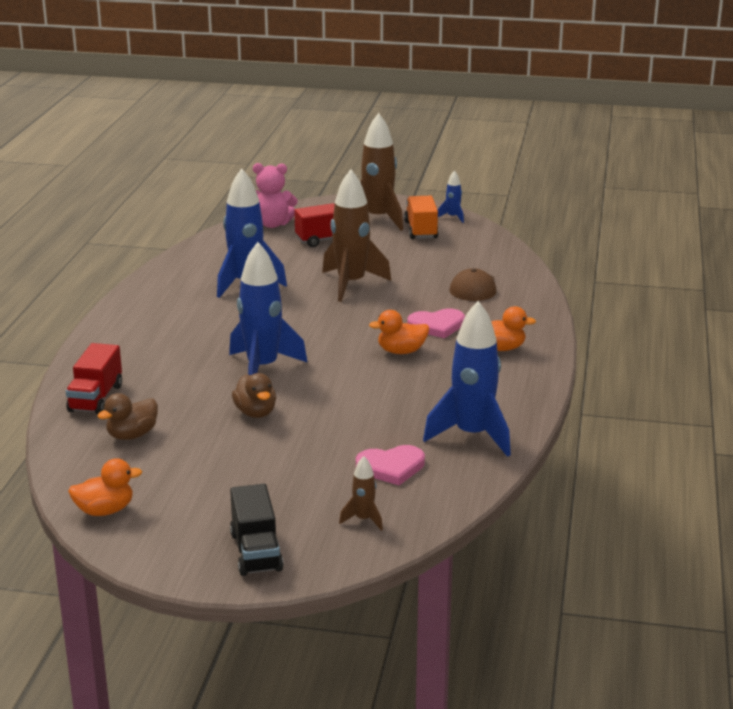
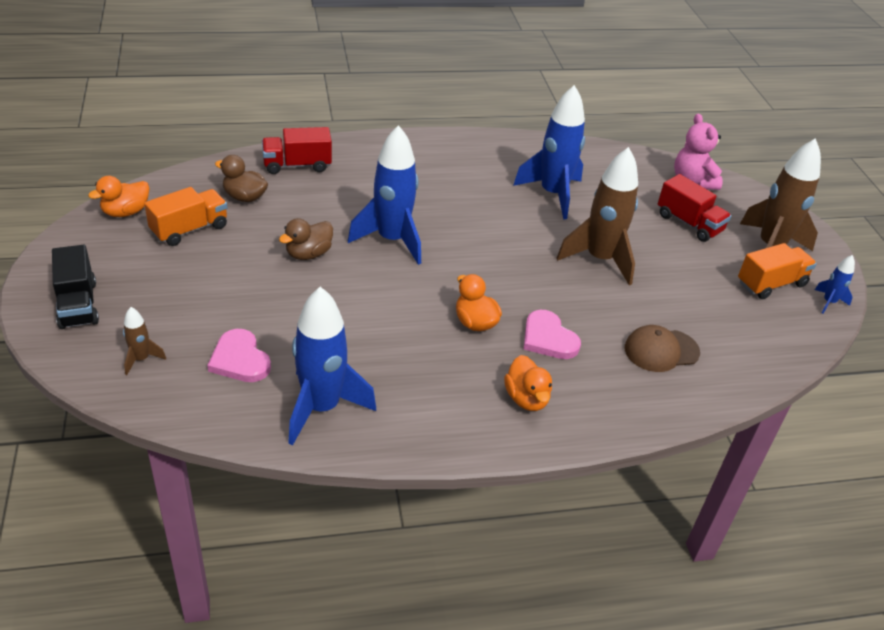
camera: 65 degrees right, 15 degrees up
(105, 511) = (125, 212): orange duck -> orange duck turned 90 degrees clockwise
(167, 474) = (189, 229): none -> orange truck
(256, 552) = (78, 304): black truck -> black truck turned 75 degrees counterclockwise

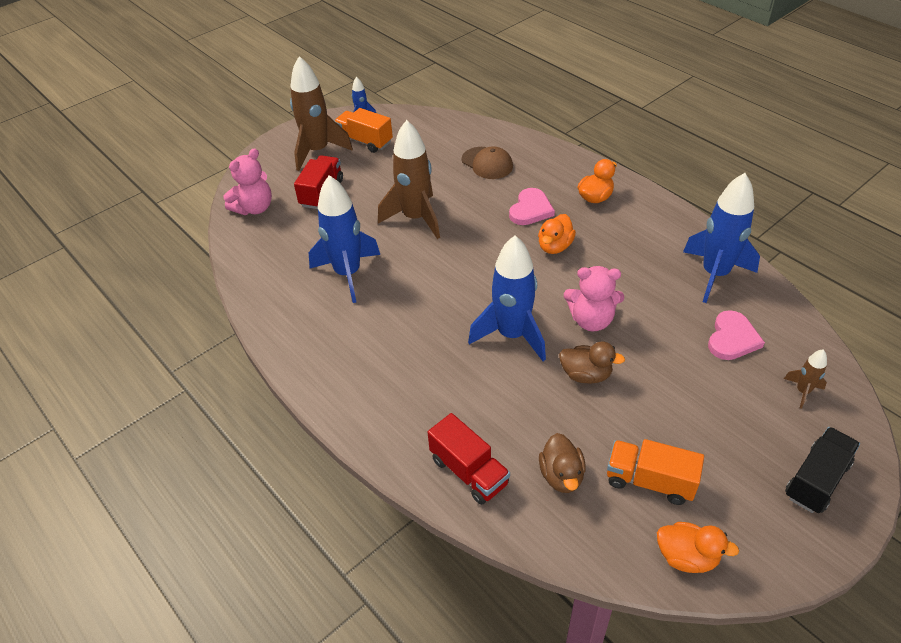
camera: 115 degrees left, 5 degrees up
(359, 290) = (591, 320): none -> pink teddy bear

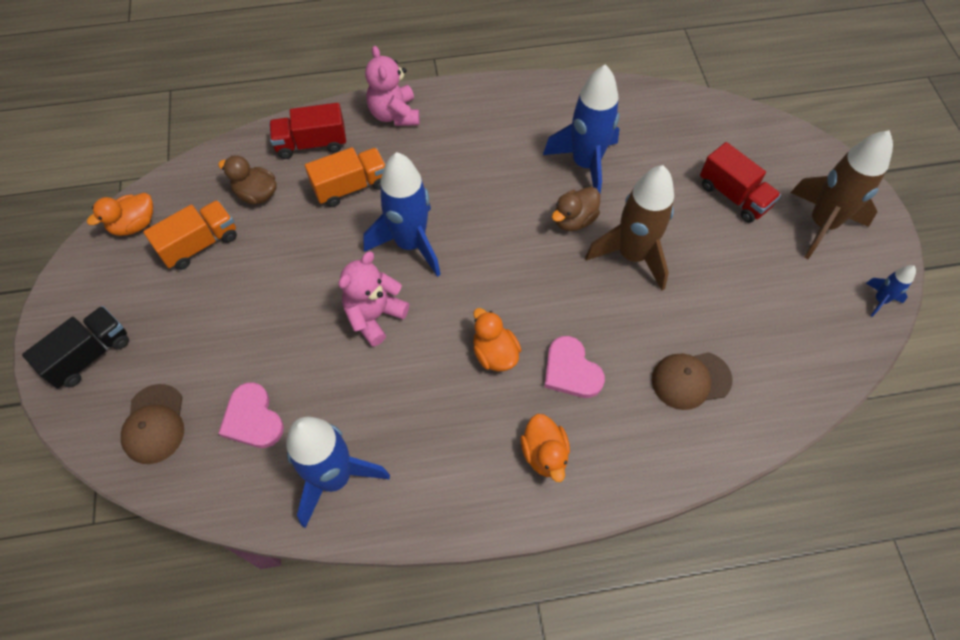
camera: 120 degrees right, 15 degrees up
(254, 208) = (742, 133): pink teddy bear -> pink teddy bear (394, 114)
(365, 141) = (818, 278): orange truck -> orange truck (351, 187)
(586, 375) = (323, 270): brown duck -> brown duck (574, 220)
(802, 391) = (154, 424): brown rocket -> brown cap
(816, 480) = (90, 355): black truck -> black truck turned 120 degrees counterclockwise

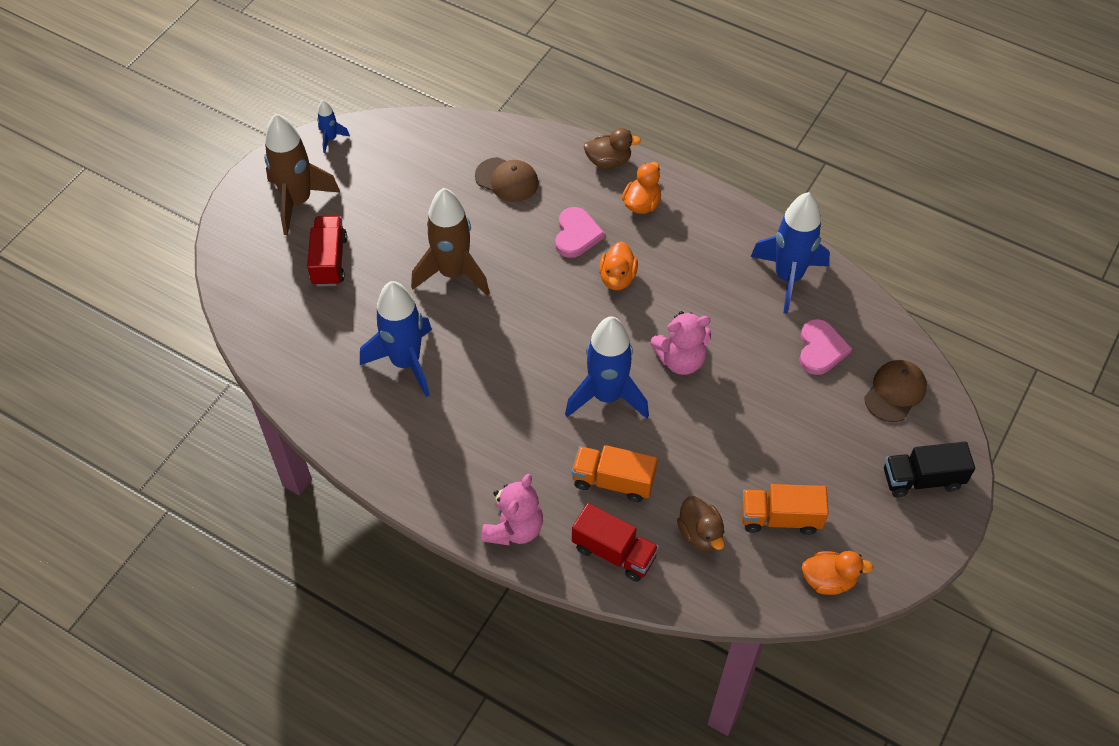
camera: 140 degrees left, 5 degrees down
(574, 220) = (464, 326): brown duck -> brown duck (608, 161)

